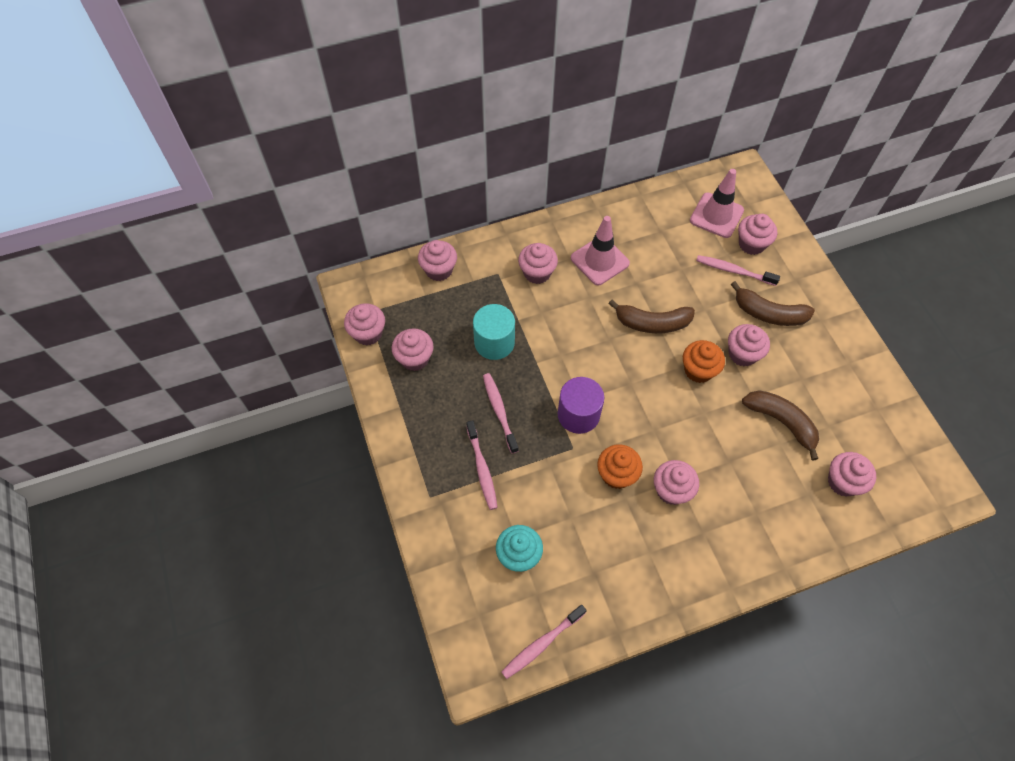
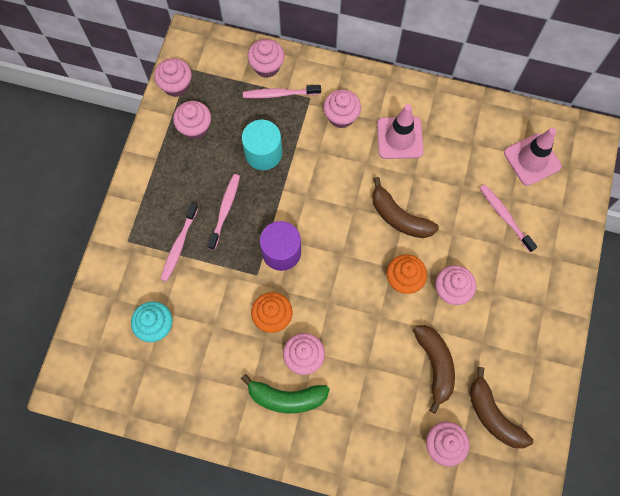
camera: 35 degrees right, 10 degrees up
(542, 644) = (123, 399): pink toothbrush -> pink toothbrush (279, 94)
(686, 535) = (286, 398): none -> green banana
(751, 244) = (541, 203): pink cupcake -> none
(769, 313) = (503, 272): brown banana -> brown banana (493, 415)

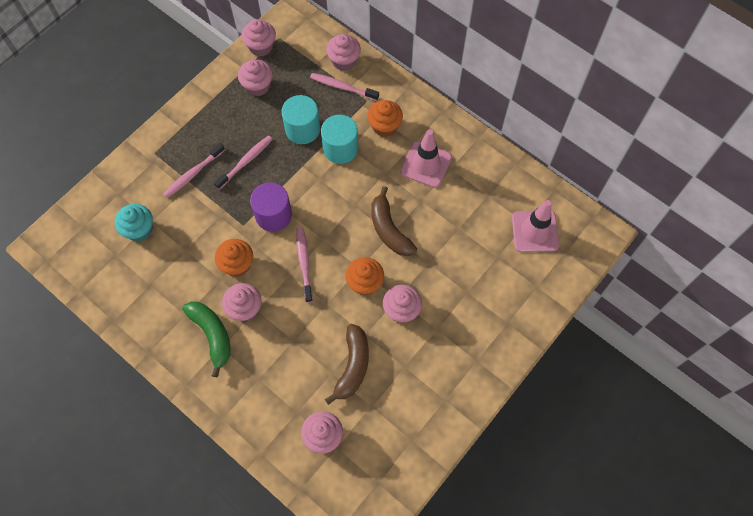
camera: 25 degrees right, 5 degrees down
(286, 398) = (212, 335): green banana -> green banana turned 150 degrees counterclockwise
(310, 157) = (340, 148): none -> turquoise cylinder
(341, 117) = (384, 126): pink cupcake -> orange cupcake
(493, 415) = (380, 432): brown banana -> none
(505, 217) = (483, 269): pink toothbrush -> pink toothbrush (304, 263)

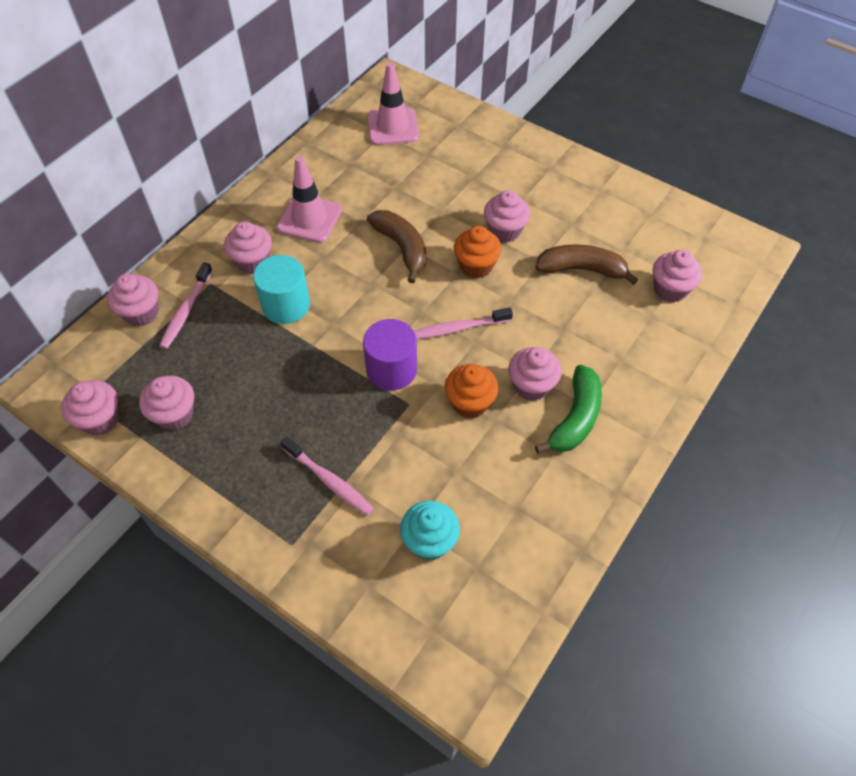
camera: 95 degrees left, 10 degrees down
(212, 335) = (575, 418): green banana -> green banana turned 150 degrees clockwise
(245, 162) = (307, 413): pink toothbrush -> none
(302, 129) = (254, 350): turquoise cylinder -> none
(384, 126) = (252, 261): orange cupcake -> pink cupcake
(389, 229) = (402, 248): brown banana -> brown banana turned 90 degrees counterclockwise

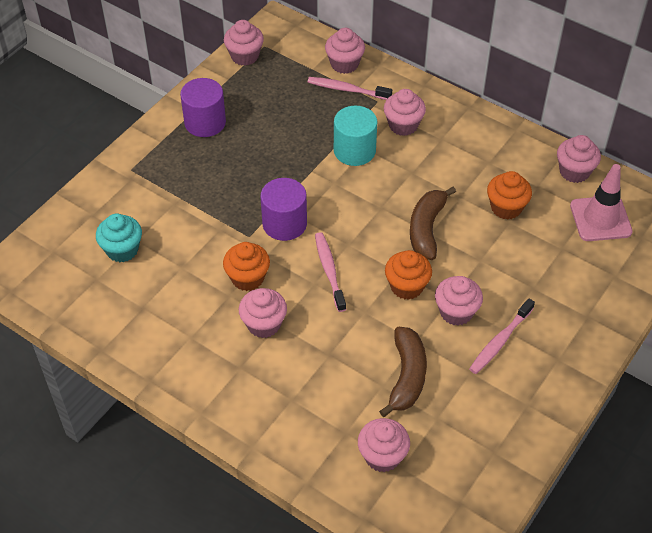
camera: 90 degrees right, 5 degrees down
(175, 414) = (246, 95): pink cupcake -> pink cupcake (574, 171)
(217, 460) = (205, 122): none -> purple cylinder
(309, 219) = (458, 160): pink traffic cone -> none
(329, 480) = (181, 188): pink toothbrush -> pink toothbrush (500, 341)
(376, 188) = (506, 207): none -> orange cupcake
(402, 248) = (426, 229): brown banana -> brown banana turned 135 degrees clockwise
(575, 418) = (227, 356): green banana -> none

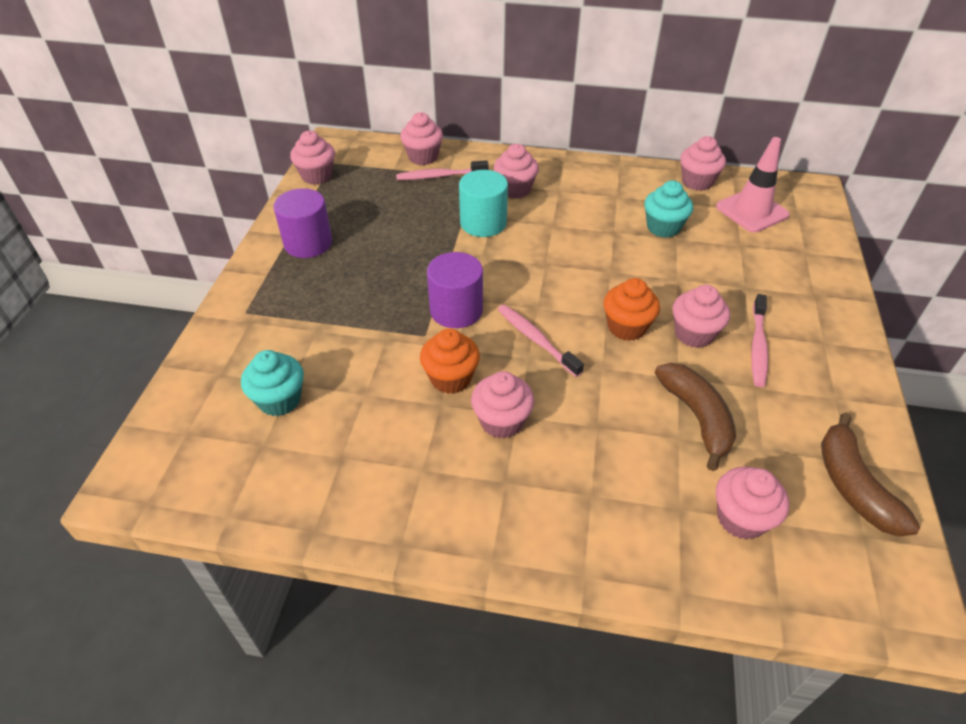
camera: 25 degrees left, 5 degrees down
(426, 229) = (604, 268): brown banana -> brown banana (853, 486)
(506, 207) = (663, 227): orange cupcake -> turquoise cupcake

